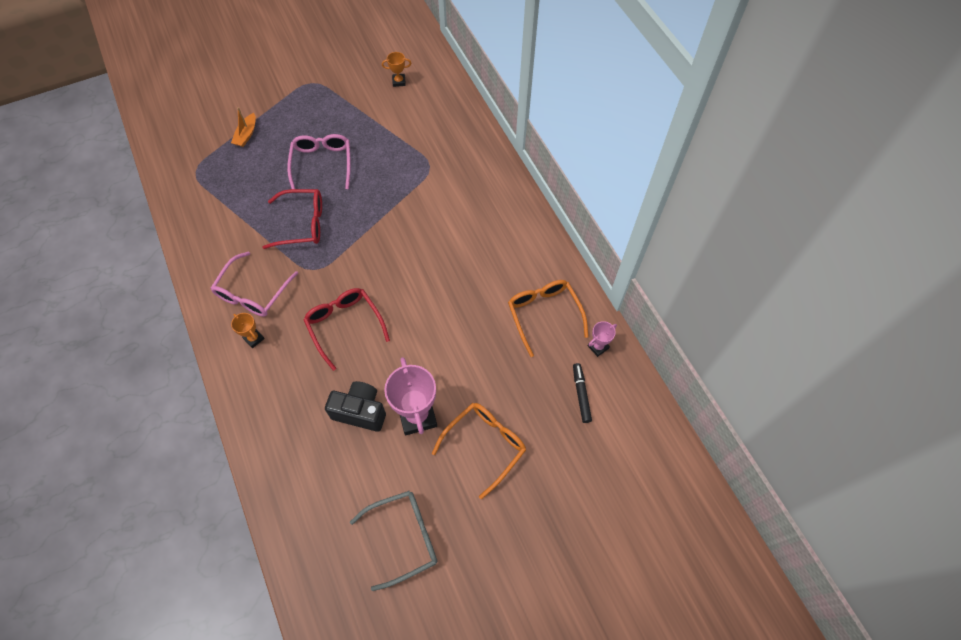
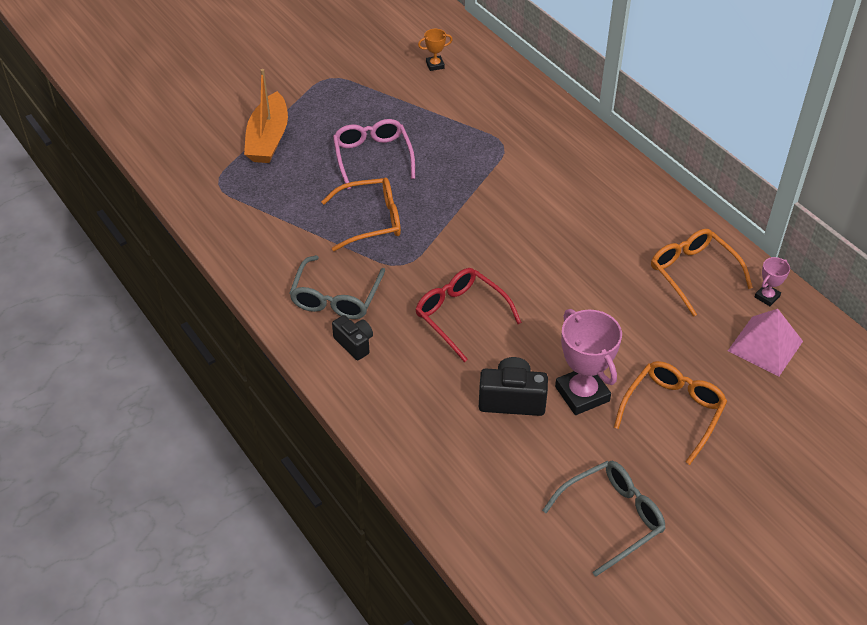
camera: 10 degrees left, 15 degrees down
(246, 134) = (268, 139): orange boat -> orange boat, size x1.89
(253, 293) = (336, 297): pink glasses -> grey glasses
(254, 338) = (354, 344): orange trophy -> black camera
(302, 224) = (371, 220): red glasses -> orange glasses
(581, 394) = (765, 346): black marker -> pink pyramid

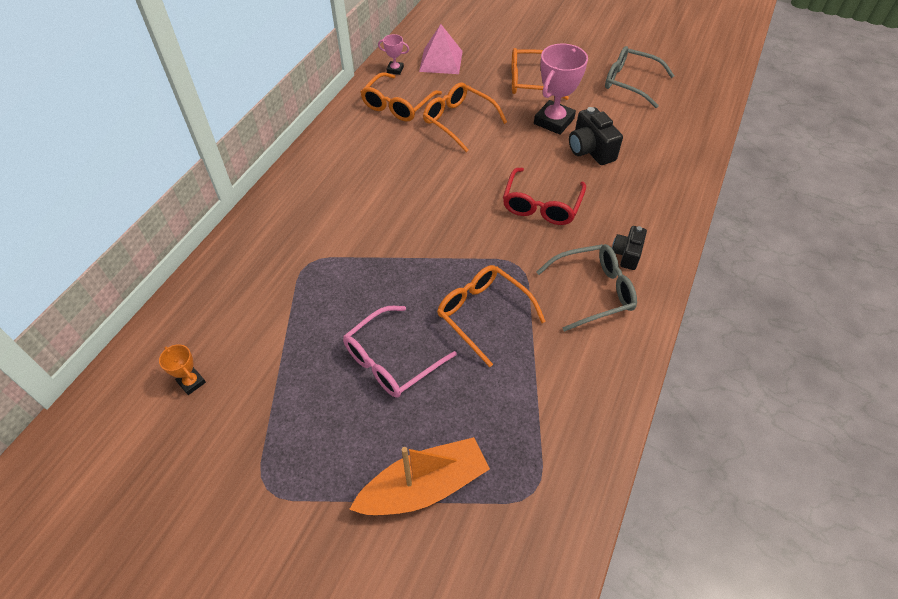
camera: 120 degrees left, 5 degrees up
(633, 311) = (458, 121): none -> orange glasses

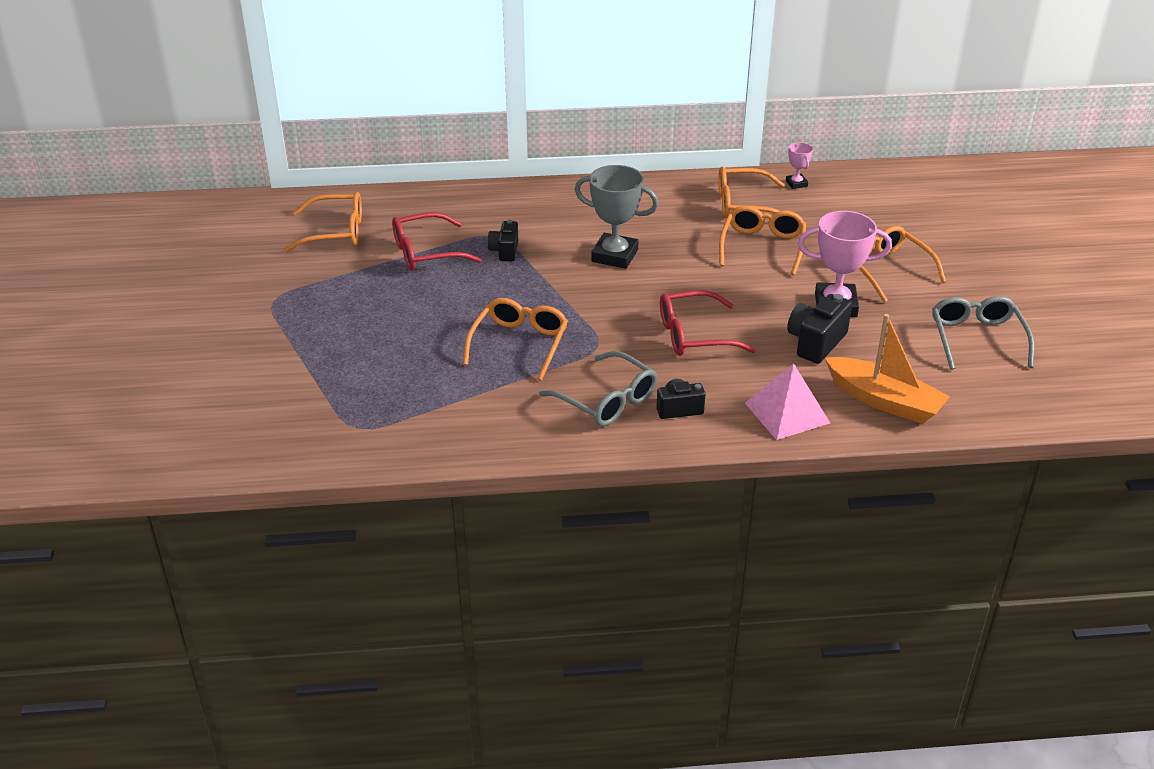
camera: 60 degrees right, 15 degrees down
(191, 382) = (335, 232): orange trophy -> orange glasses
(293, 322) = (426, 252): none -> red glasses
(339, 266) = (504, 251): none -> black camera
(391, 360) = (429, 313): pink glasses -> none
(405, 201) = (614, 256): none -> grey trophy
(424, 486) = (324, 370): orange boat -> orange boat (884, 401)
(441, 61) = (846, 204): pink pyramid -> pink pyramid (787, 413)

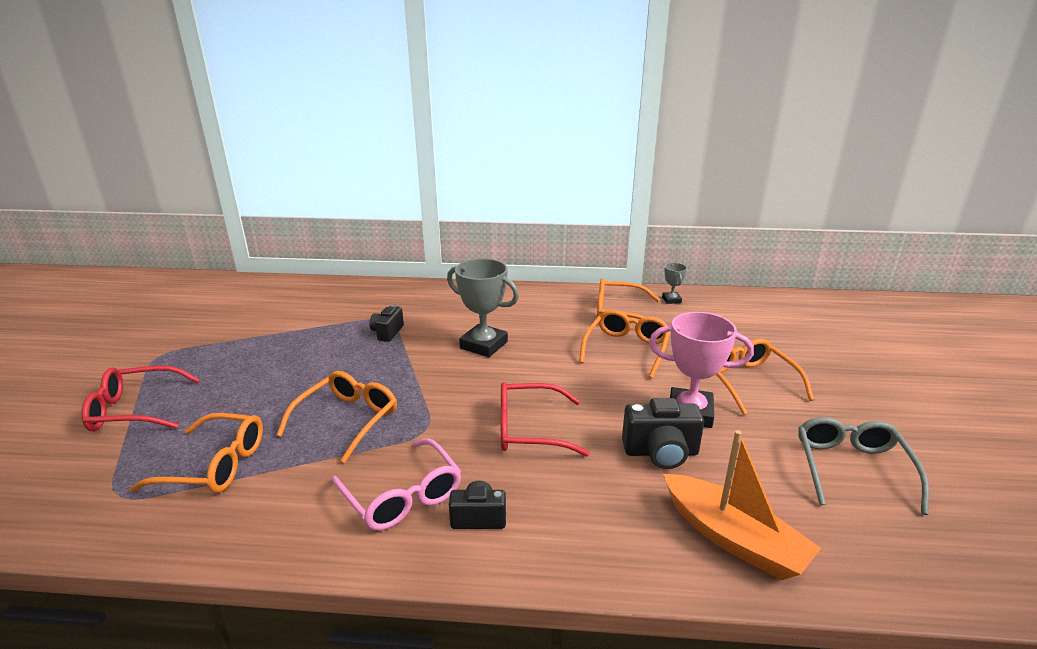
camera: 10 degrees right, 10 degrees down
(335, 232) = (257, 306): orange glasses -> orange glasses (215, 465)
(426, 252) = (319, 328): red glasses -> red glasses (135, 410)
(607, 400) = (402, 496): grey glasses -> pink glasses
(787, 413) = (607, 540): pink pyramid -> none
(796, 183) = (671, 300): pink trophy -> grey trophy
(816, 342) = (661, 452): black camera -> black camera turned 135 degrees counterclockwise

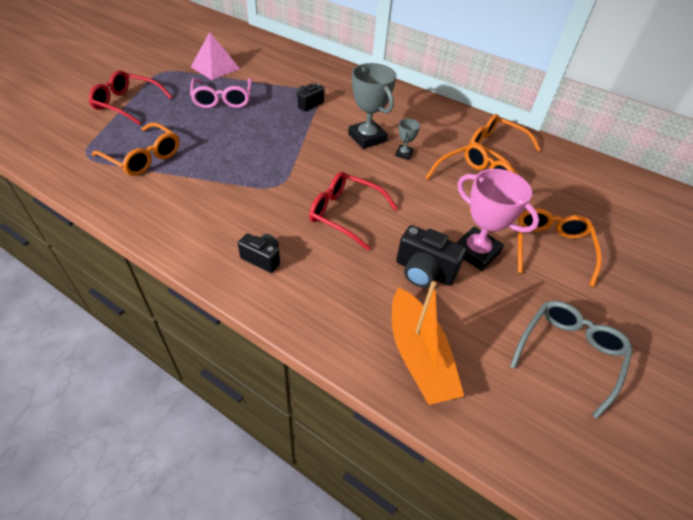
camera: 25 degrees right, 20 degrees up
(232, 330) = (215, 68): none -> pink pyramid
(347, 420) = (236, 158): orange glasses -> none
(402, 496) = (229, 223): pink glasses -> pink glasses (223, 99)
(671, 300) = (552, 154): grey trophy -> grey trophy (404, 154)

